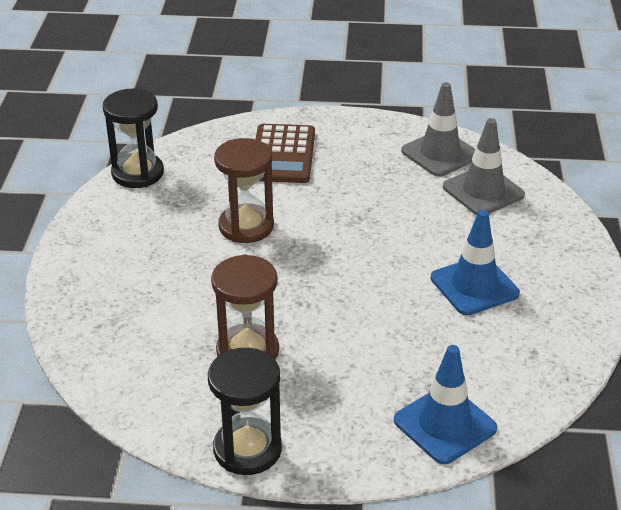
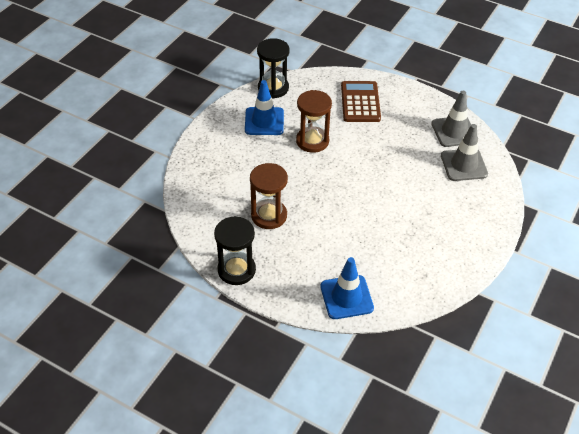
camera: 25 degrees right, 10 degrees up
(282, 155) = (360, 102): brown calculator -> brown calculator turned 150 degrees clockwise
(474, 286) = (417, 223): blue traffic cone -> blue traffic cone (264, 121)

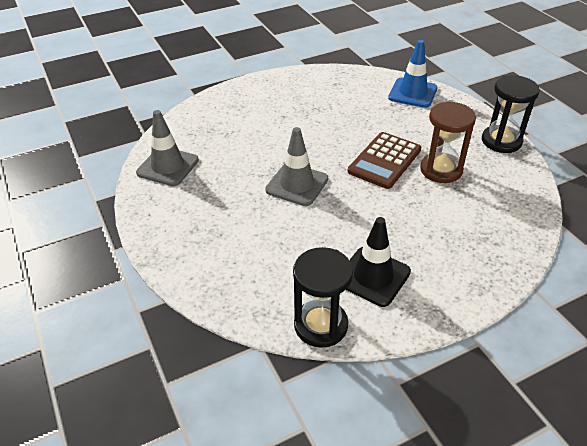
camera: 145 degrees left, 5 degrees down
(264, 121) = (373, 276): blue traffic cone -> black traffic cone
(312, 141) = (331, 223): brown hourglass -> none
(360, 102) = (225, 245): brown calculator -> brown calculator (384, 161)
(463, 165) = (202, 136): grey traffic cone -> grey traffic cone (297, 184)

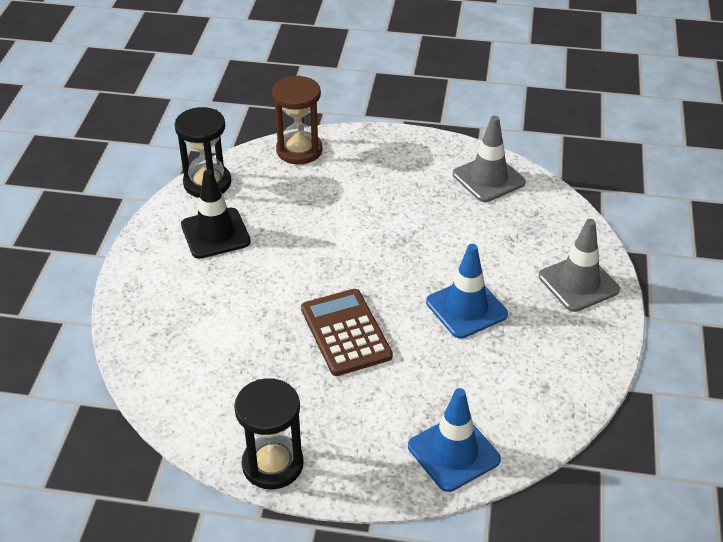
camera: 125 degrees right, 0 degrees up
(297, 184) = (375, 248): grey traffic cone -> grey traffic cone (578, 283)
(310, 126) = (466, 308): none -> blue traffic cone
(441, 170) = (285, 368): brown hourglass -> brown hourglass (299, 150)

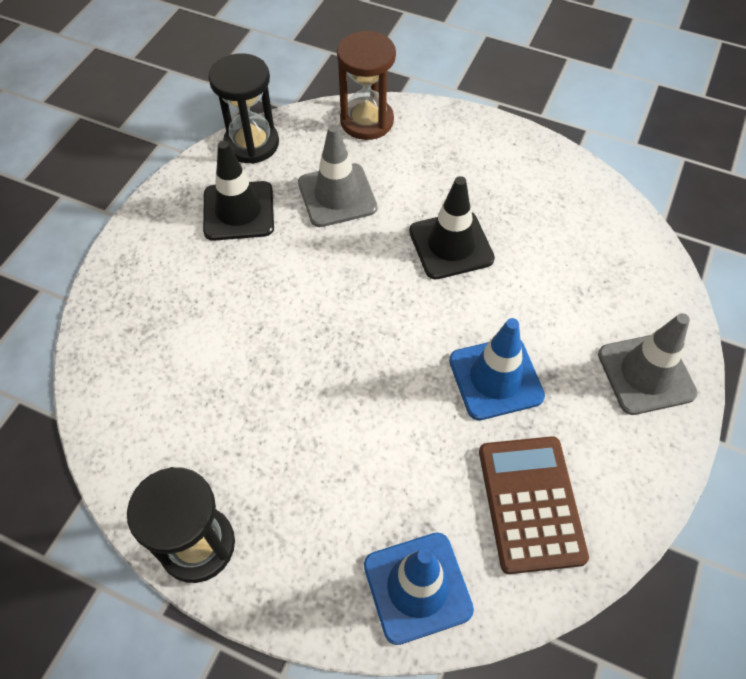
camera: 15 degrees right, 15 degrees up
(346, 332) = (342, 379): brown calculator -> brown calculator (531, 503)
(400, 226) = (451, 245): none -> black traffic cone
(488, 178) = (575, 202): grey traffic cone -> grey traffic cone (337, 195)

